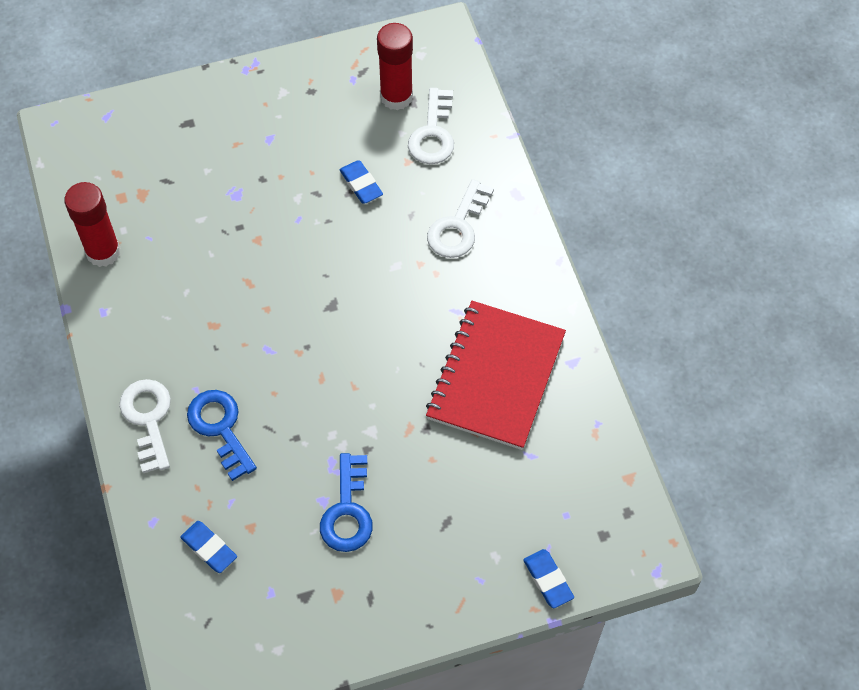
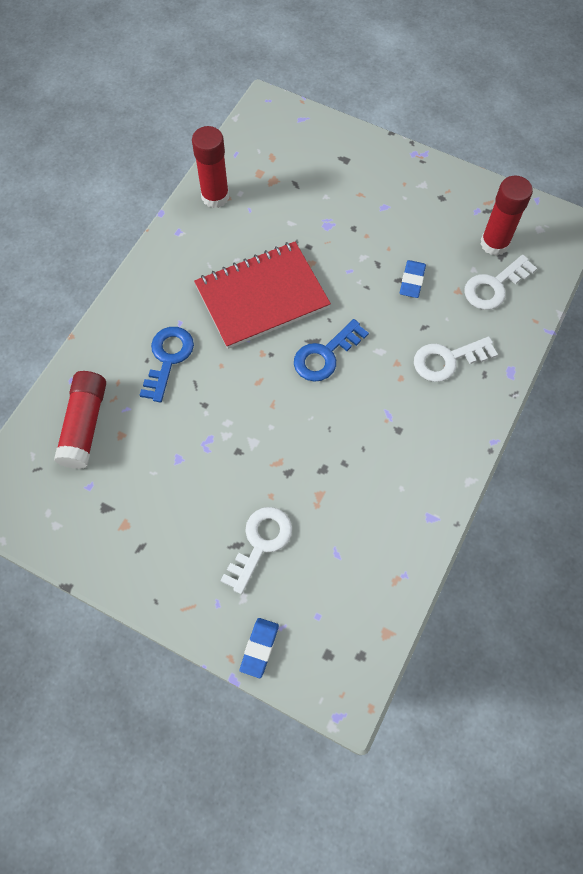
camera: 45 degrees right, 5 degrees up
(148, 419) = (135, 316): white key -> white key (260, 543)
(209, 548) = (85, 425): blue eraser -> red glue stick
(347, 511) = (185, 479): blue key -> blue key (325, 355)
(496, 377) = (369, 480): red notebook -> red notebook (262, 297)

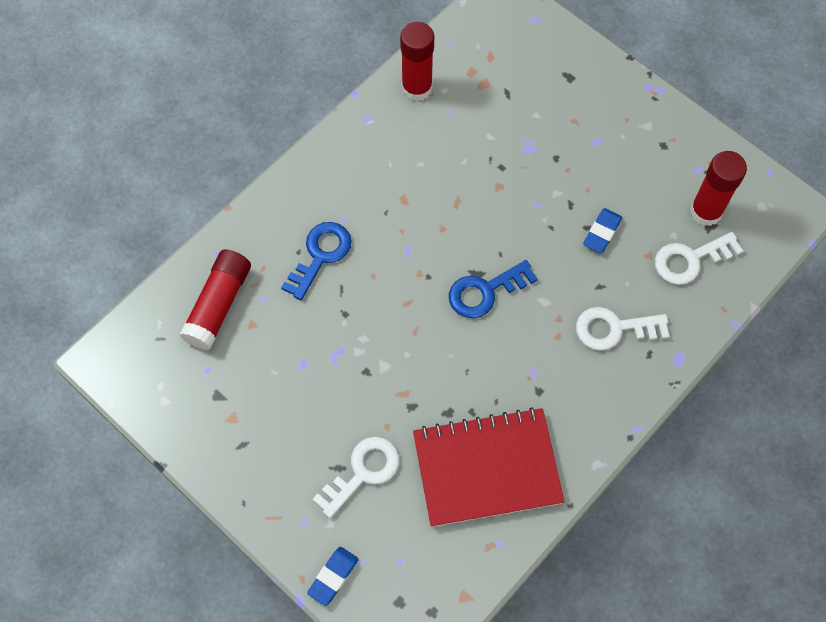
camera: 15 degrees right, 0 degrees up
(262, 297) = (436, 212): red notebook -> red notebook (487, 468)

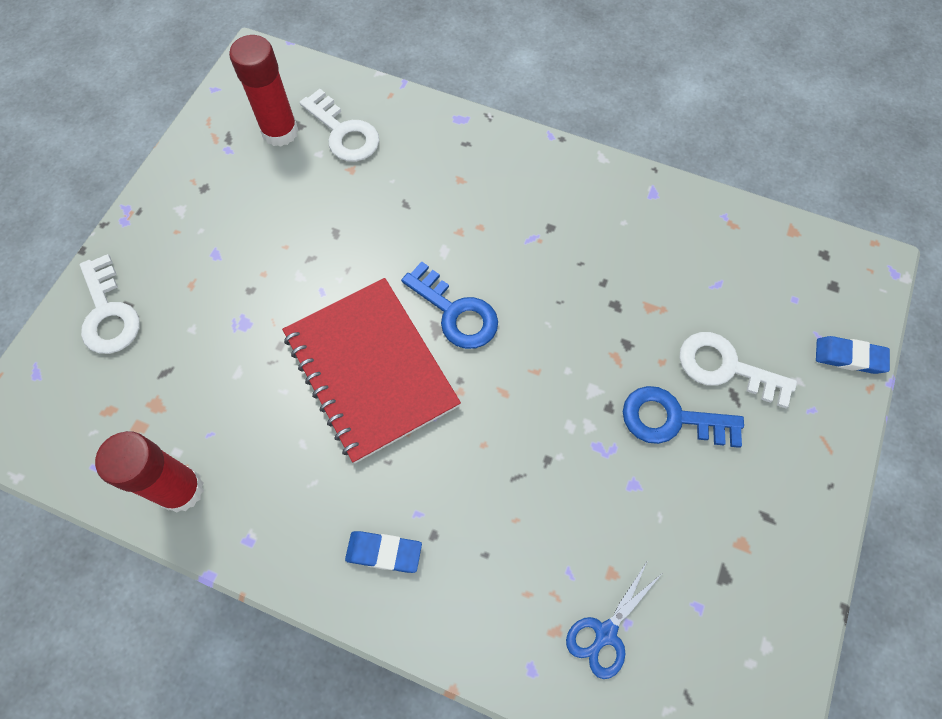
camera: 110 degrees left, 0 degrees up
(218, 305) = (605, 633): red glue stick -> blue scissors
(320, 255) = (480, 522): blue key -> blue key (672, 419)
(487, 468) = (657, 249): red notebook -> red notebook (371, 370)
(602, 232) = (337, 218): blue eraser -> blue eraser (384, 552)
(614, 329) = (450, 179): white key -> white key (108, 313)

